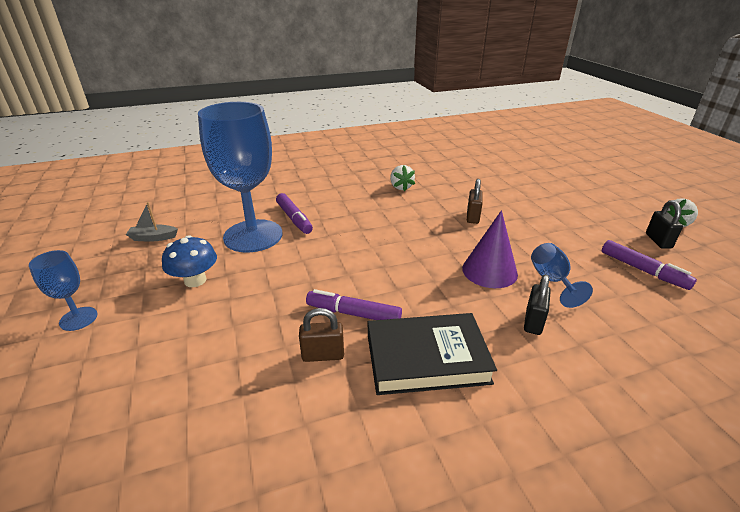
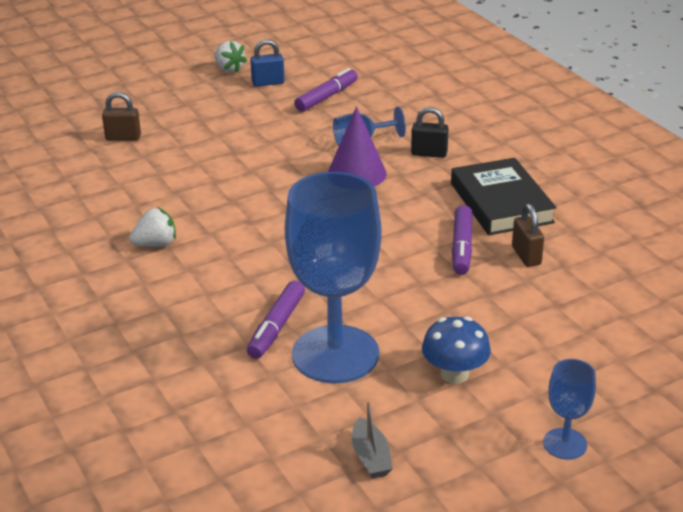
camera: 100 degrees left, 0 degrees up
(294, 219) = (276, 327): purple marker -> purple marker turned 150 degrees clockwise
(472, 217) = (239, 184): brown padlock -> brown padlock (123, 137)
(658, 241) = (268, 83): black padlock -> blue padlock

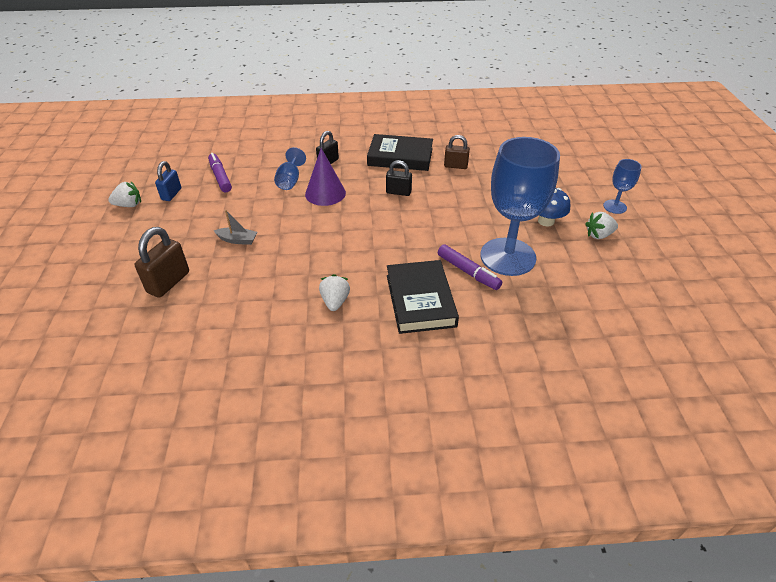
camera: 65 degrees left, 10 degrees up
(123, 137) = (168, 282): brown padlock -> brown padlock, size x1.53
(195, 303) = (420, 300): none -> black book
(371, 457) = (605, 271): grey boat -> grey boat (237, 240)
(410, 226) = (398, 192): none -> black padlock
(462, 247) = (433, 182): purple marker -> none
(463, 437) = (599, 235): none -> white strawberry

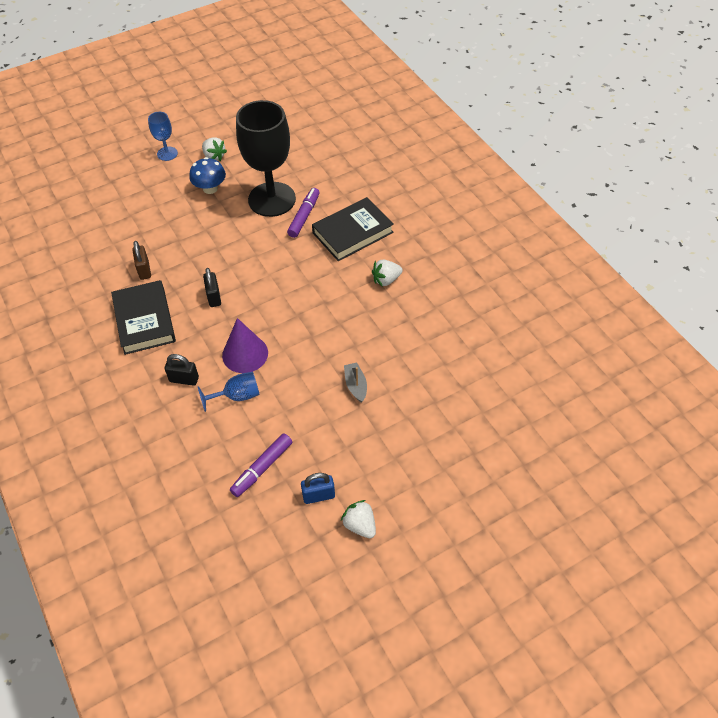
camera: 115 degrees left, 10 degrees up
(168, 282) = (439, 403): brown padlock -> none
(508, 257) = (272, 199): blue goblet -> black goblet

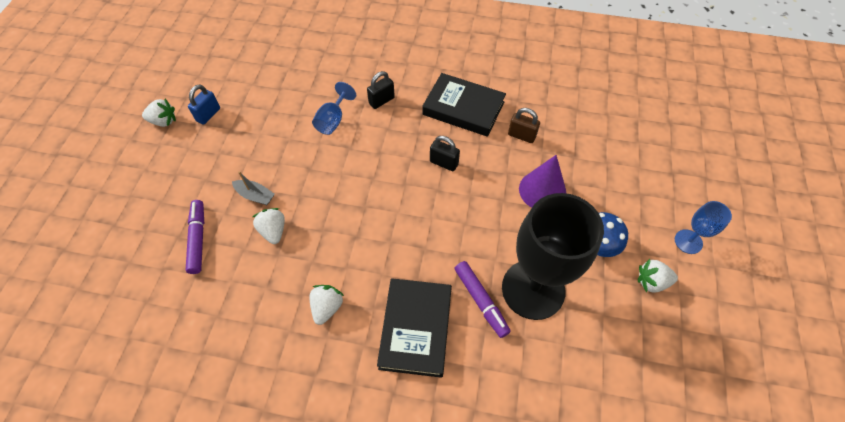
camera: 130 degrees right, 5 degrees up
(245, 354) = (364, 147): purple cone -> purple cone (542, 190)
(262, 468) = (263, 99): purple marker -> purple marker (198, 239)
(369, 349) = (273, 231): none -> white strawberry

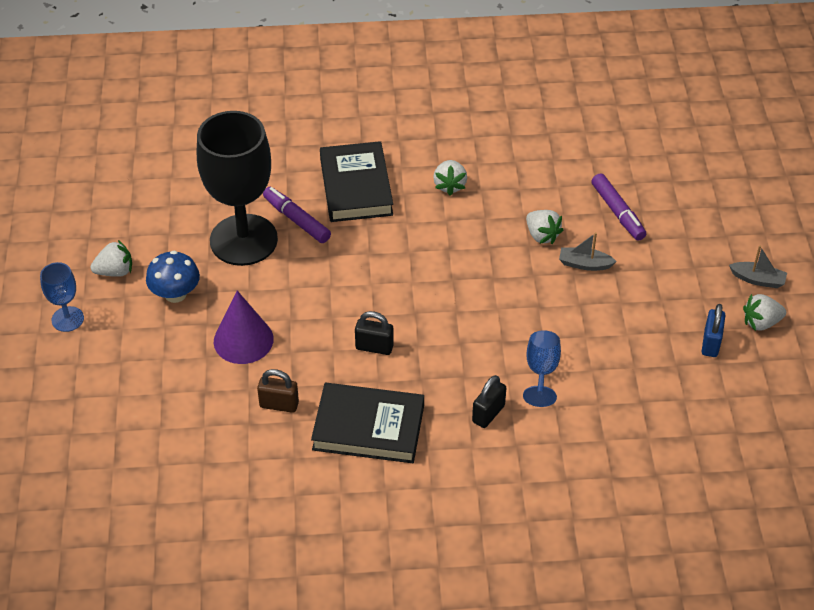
camera: 165 degrees right, 10 degrees down
(138, 153) = (757, 279): none -> grey boat

